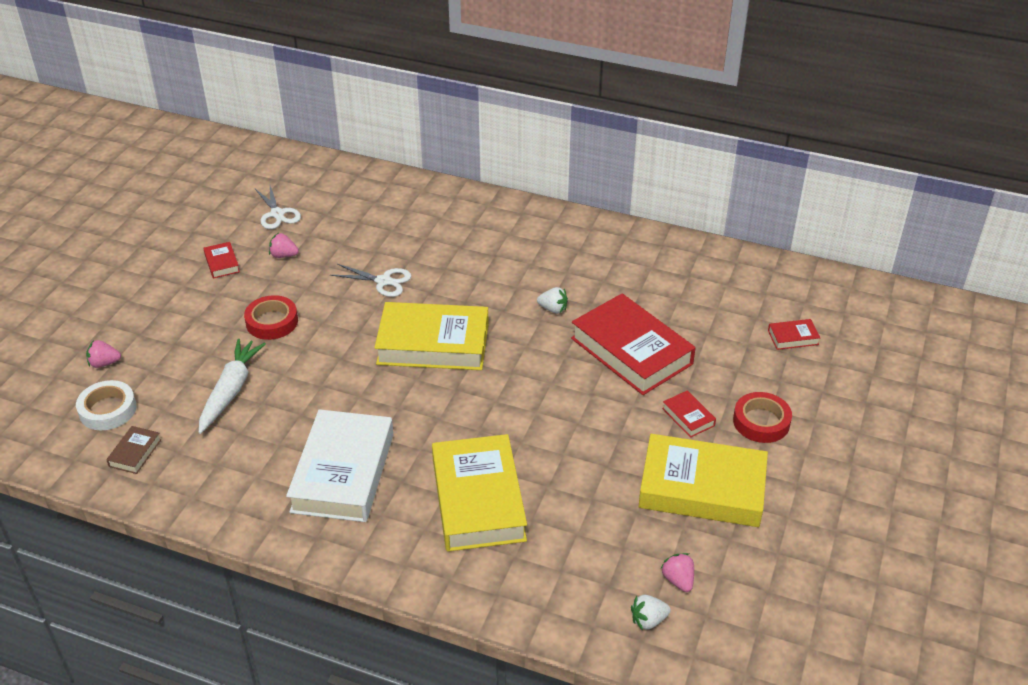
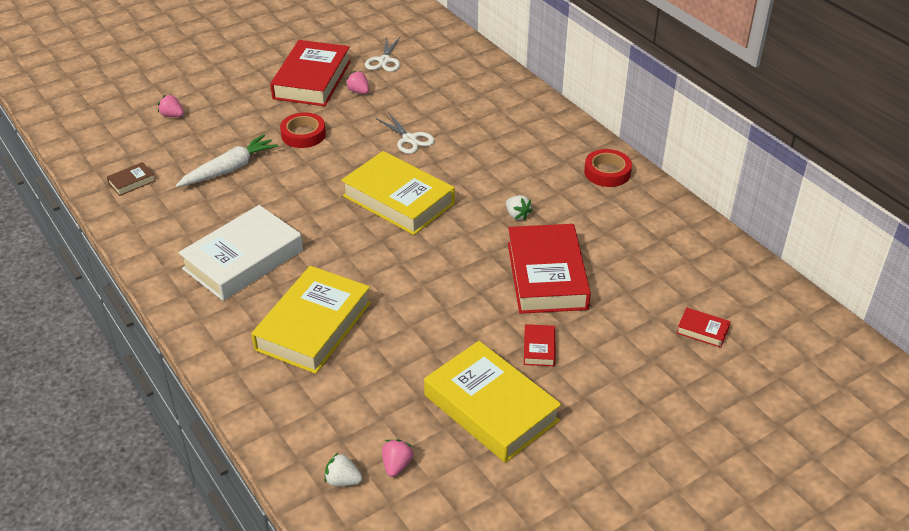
camera: 35 degrees right, 0 degrees up
(108, 410) = (144, 146): white tape -> none
(222, 263) = (312, 80): red book -> red book, size x2.38
(761, 422) = (598, 383): red tape -> red tape (607, 172)

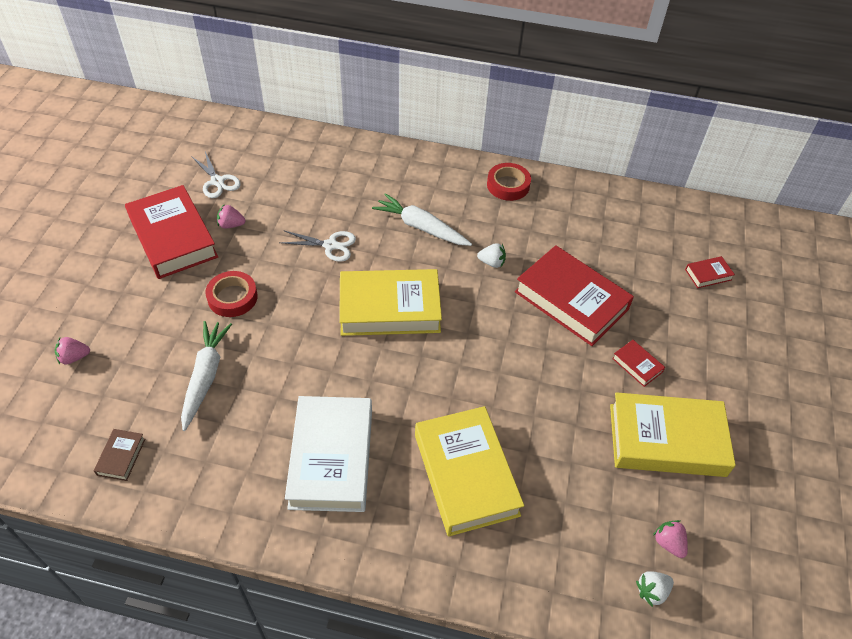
camera: 45 degrees left, 10 degrees up
(493, 163) = (421, 227): none -> white carrot

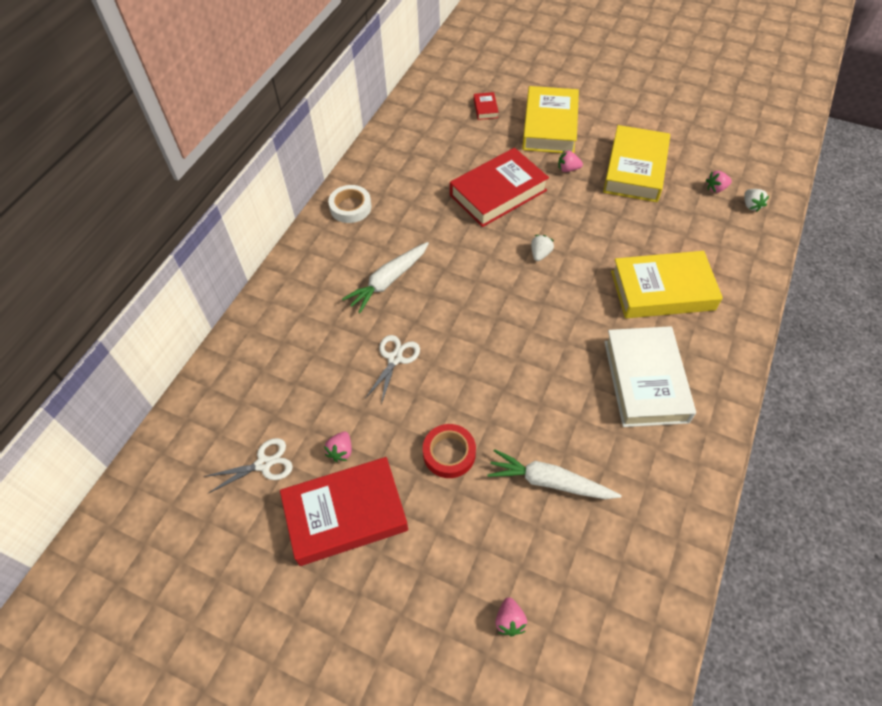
camera: 75 degrees left, 5 degrees up
(121, 457) = (640, 562): brown book -> none
(331, 458) = (645, 381): white book -> white book turned 75 degrees clockwise
(390, 308) = (486, 319): yellow book -> yellow book (549, 126)
(492, 262) = (445, 236): white strawberry -> white strawberry (540, 254)
(508, 185) = (350, 207): red tape -> white tape
(637, 365) = (568, 169): red book -> pink strawberry

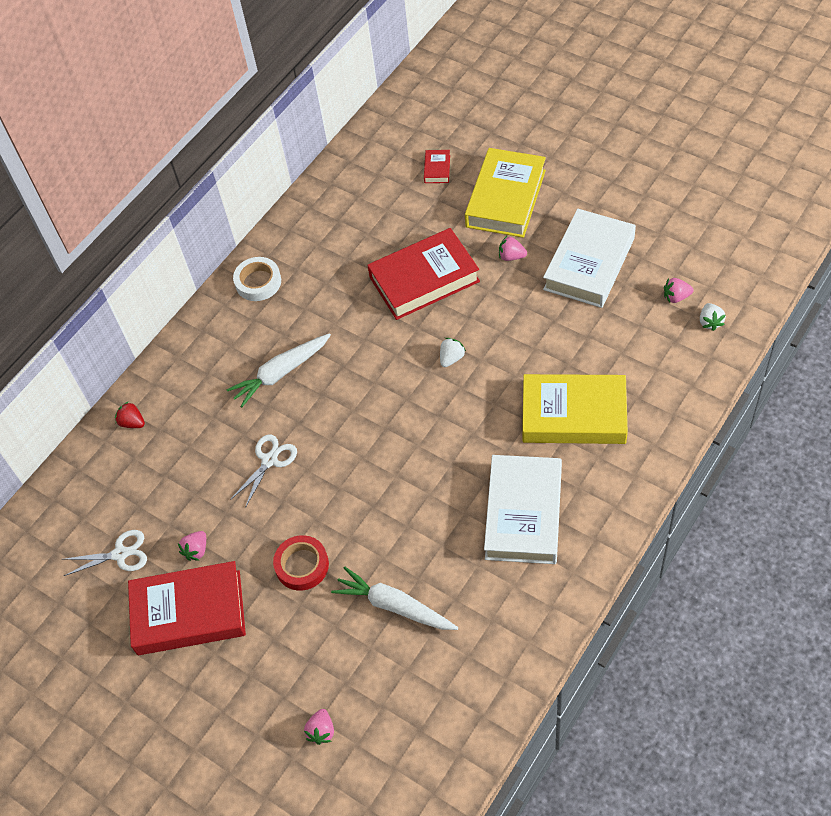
camera: 15 degrees right, 0 degrees up
(255, 338) = (132, 423): none -> red strawberry
(635, 169) = (589, 264): yellow book -> white book

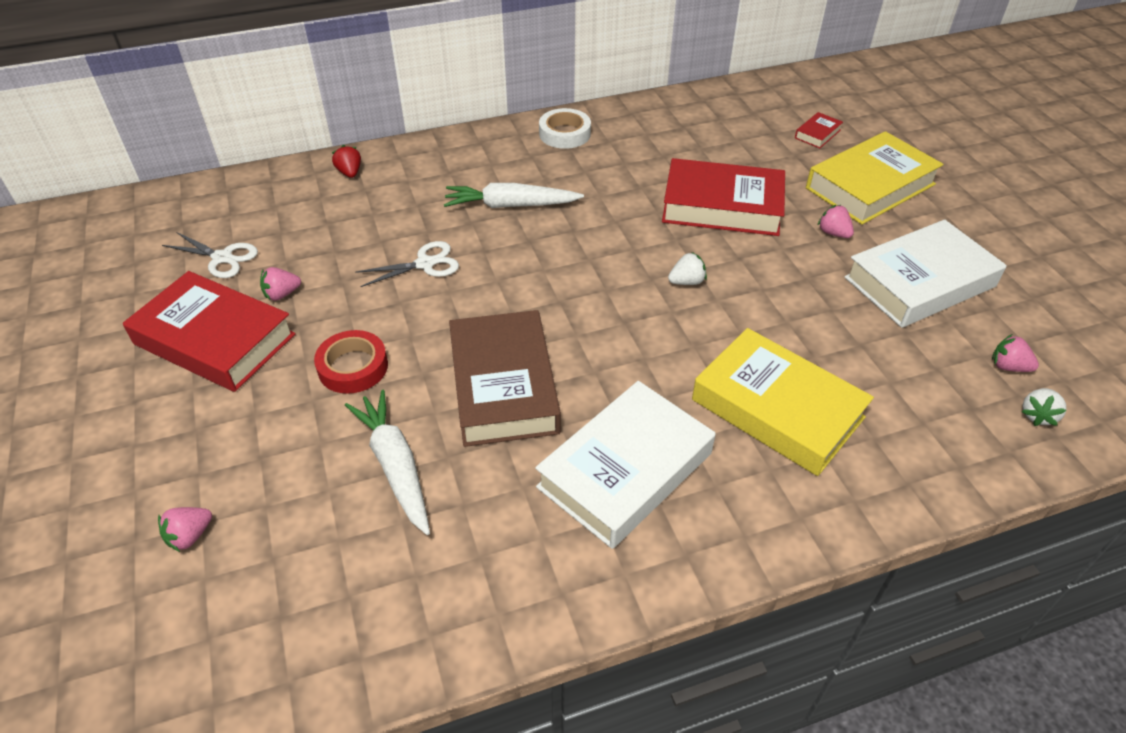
camera: 30 degrees right, 10 degrees down
(407, 511) = (503, 385): none -> brown book

